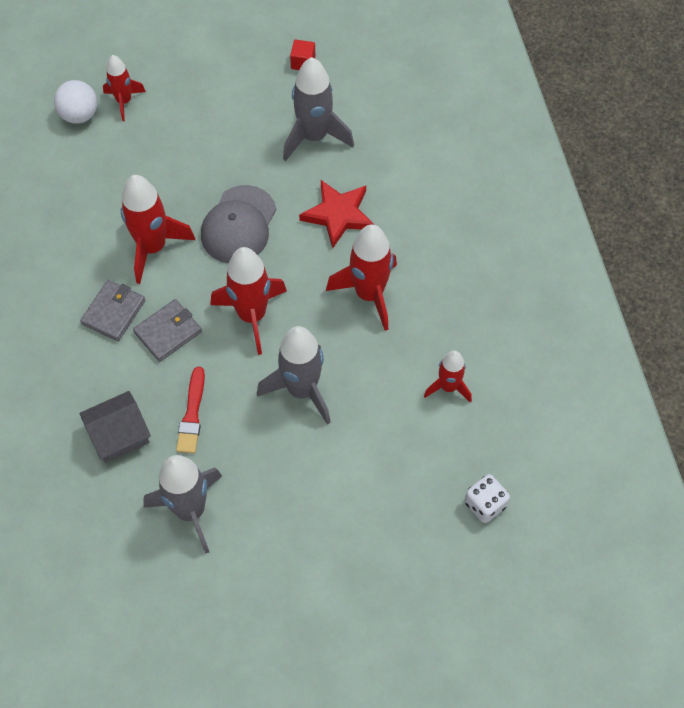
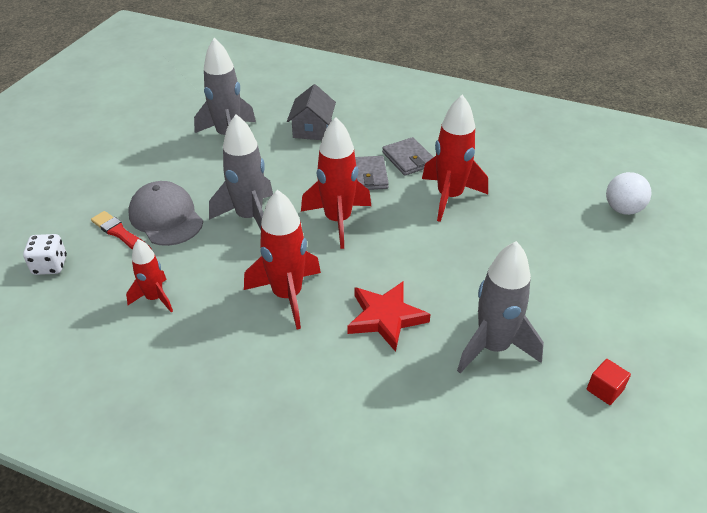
camera: 125 degrees right, 20 degrees down
(124, 101) = (623, 239): red rocket -> none
(192, 414) = (291, 161): red brush -> red brush (120, 234)
(239, 225) = (430, 250): grey cap -> grey cap (166, 217)

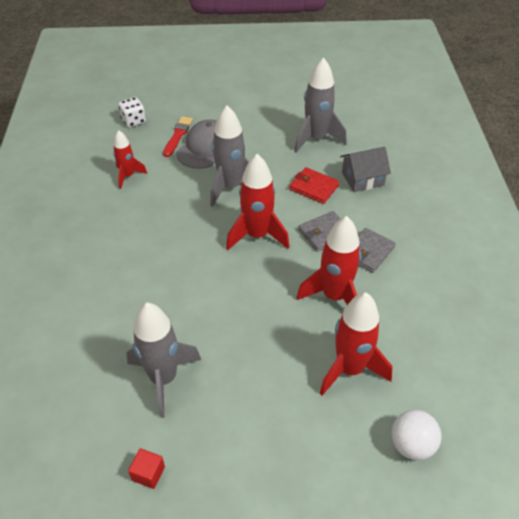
camera: 65 degrees right, 5 degrees up
(287, 295) = (161, 237): red rocket -> red rocket (350, 369)
(299, 161) = (314, 187): none -> red wallet
(386, 317) = (165, 300): red star -> none

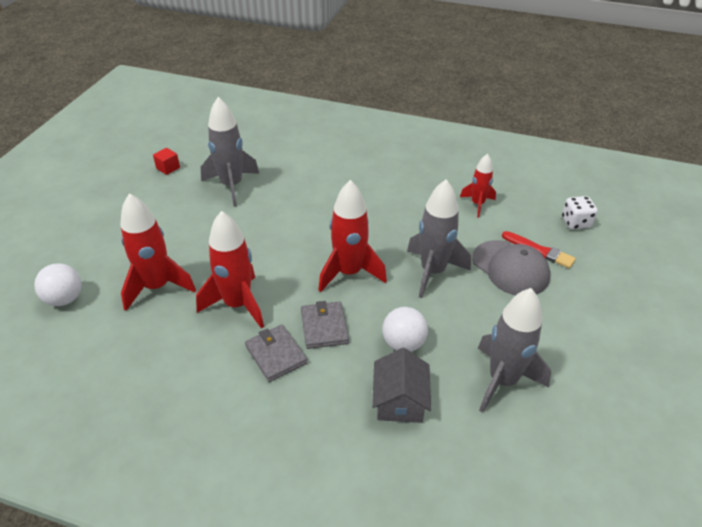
camera: 110 degrees right, 5 degrees down
(314, 187) = (403, 343): red wallet -> white ball

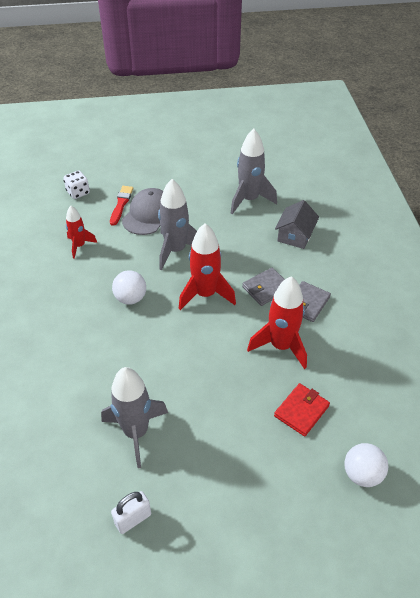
camera: 115 degrees left, 5 degrees up
(157, 287) = (301, 411): red rocket -> red wallet
(168, 168) = (133, 519): red cube -> white padlock
(399, 401) = (295, 235): grey house -> grey house turned 45 degrees counterclockwise
(403, 343) = (252, 246): white ball -> white ball (130, 298)

